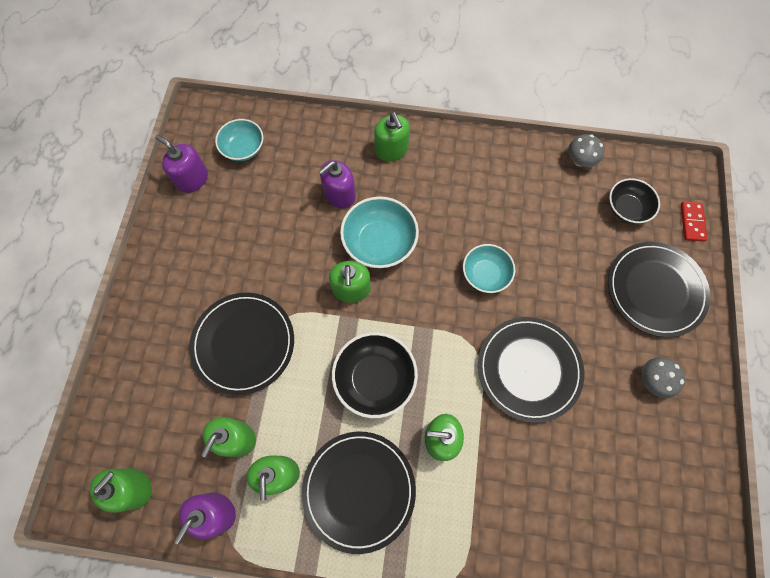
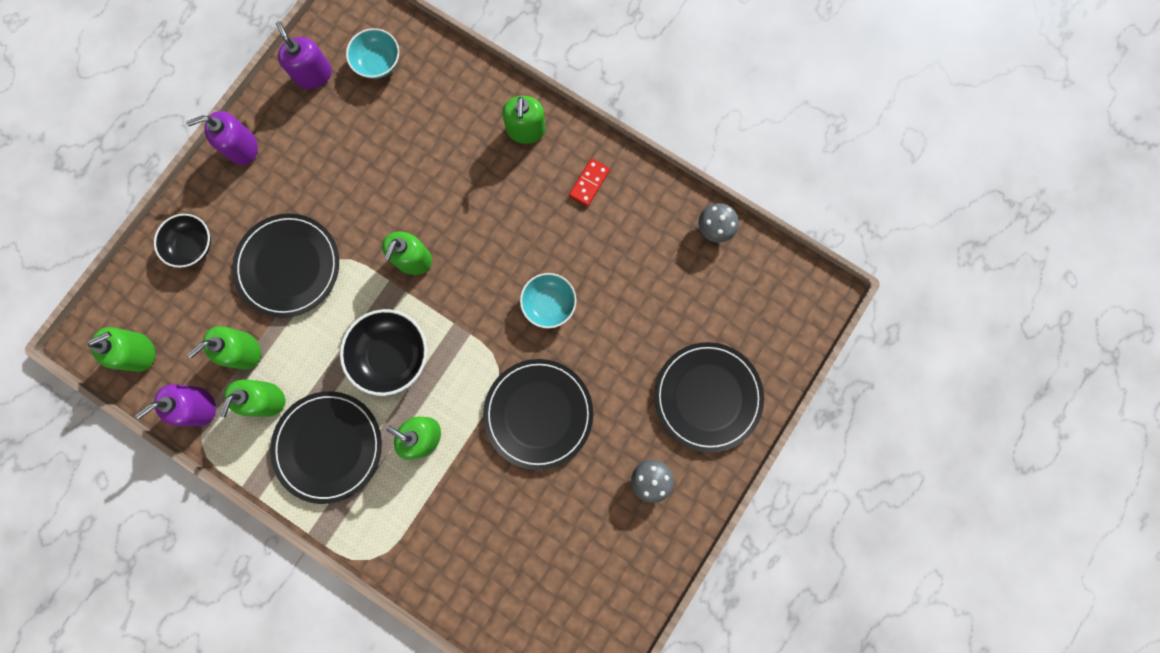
camera: 25 degrees right, 10 degrees up
(339, 194) = (449, 156): purple soap dispenser -> purple soap dispenser (242, 148)
(379, 242) = (463, 224): turquoise bowl -> none
(626, 208) = (731, 301): black bowl -> black bowl (193, 245)
(692, 222) = (790, 346): red domino -> red domino (589, 183)

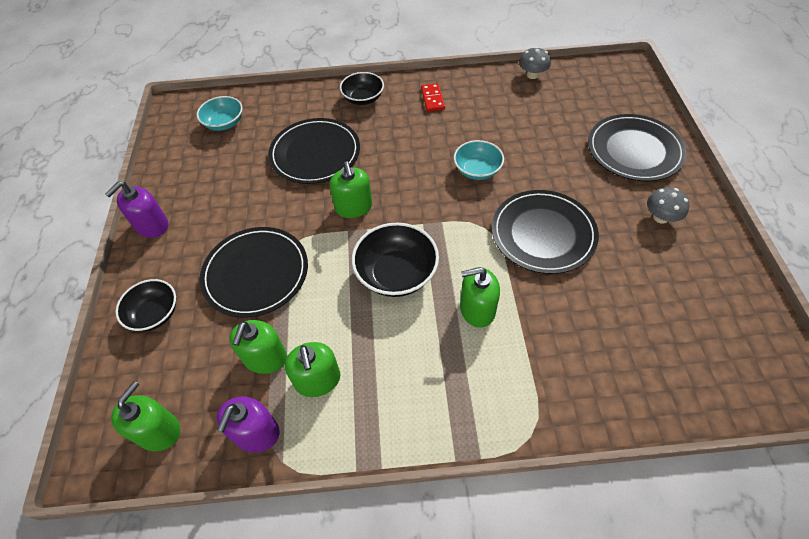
camera: 35 degrees left, 25 degrees down
(313, 75) = (179, 154): purple soap dispenser -> none
(328, 446) = (407, 374): black plate -> black plate (315, 154)
(526, 130) = (363, 98): green soap dispenser -> black bowl

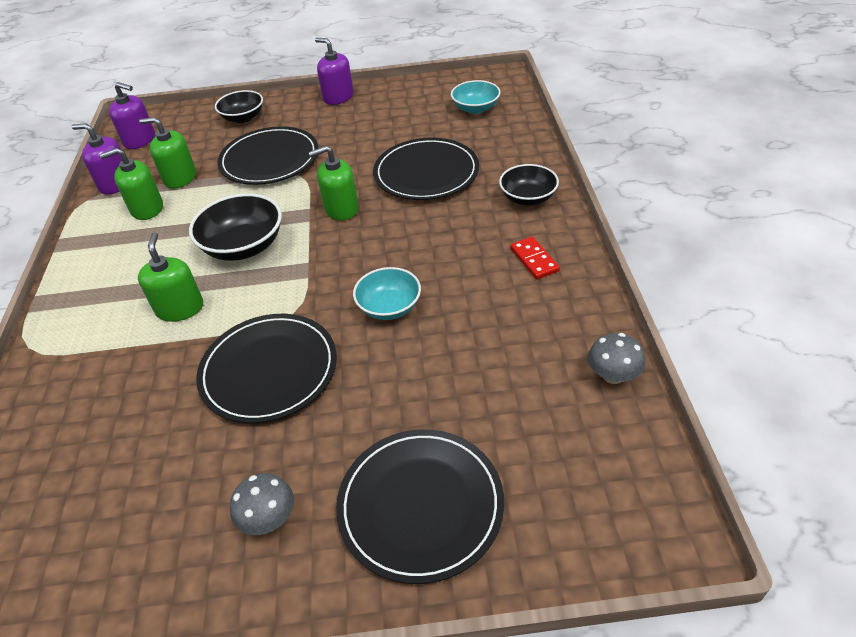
camera: 90 degrees right, 10 degrees down
(159, 431) = (140, 140): green soap dispenser -> purple soap dispenser
(432, 99) = (534, 260): red domino -> red domino turned 75 degrees clockwise

